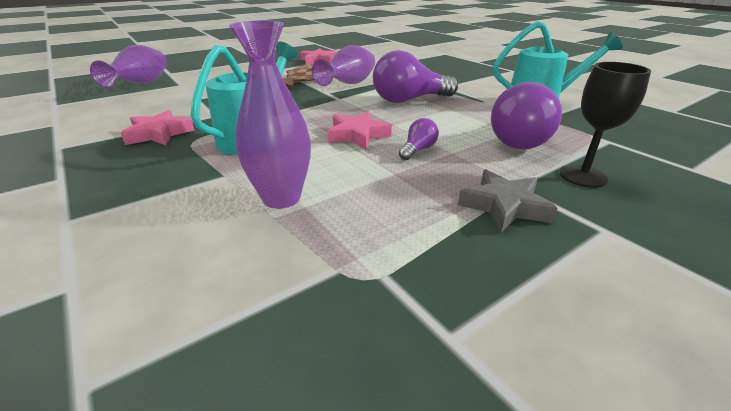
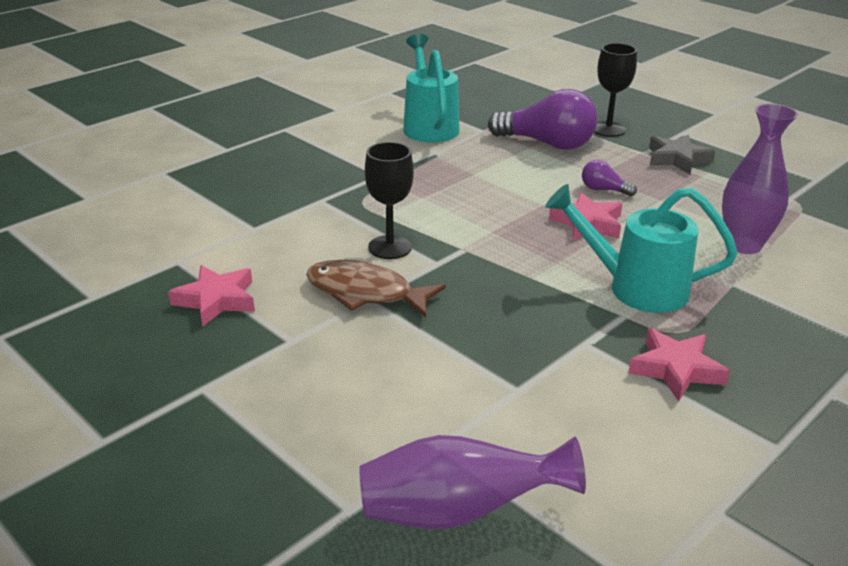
camera: 100 degrees left, 0 degrees up
(349, 84) = (390, 247): purple vase -> black goblet
(409, 100) = (450, 198): purple light bulb -> none

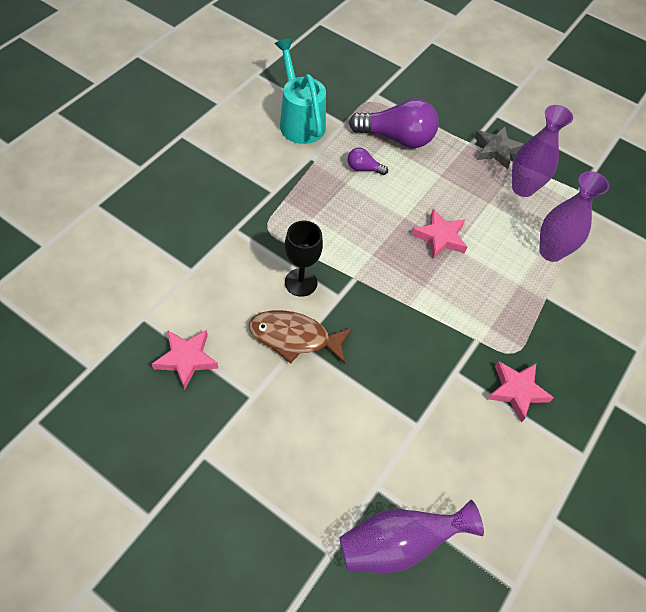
camera: 15 degrees left, 25 degrees up
(603, 190) = (446, 195): purple light bulb -> purple light bulb (363, 168)
(608, 129) = (441, 114): black goblet -> none
(636, 288) = (482, 309): turquoise watering can -> none
(709, 190) = (523, 188): none -> purple vase

